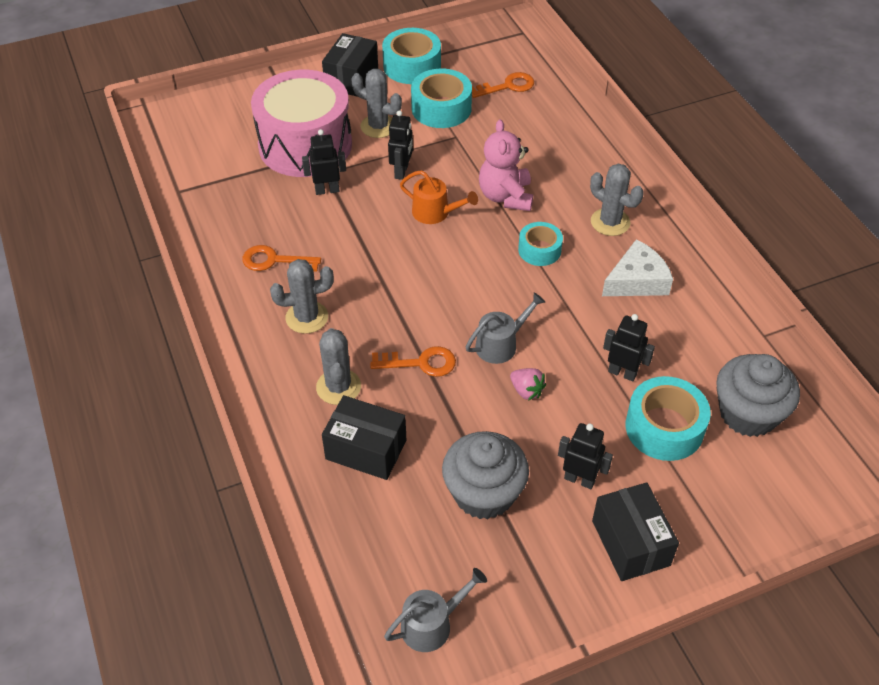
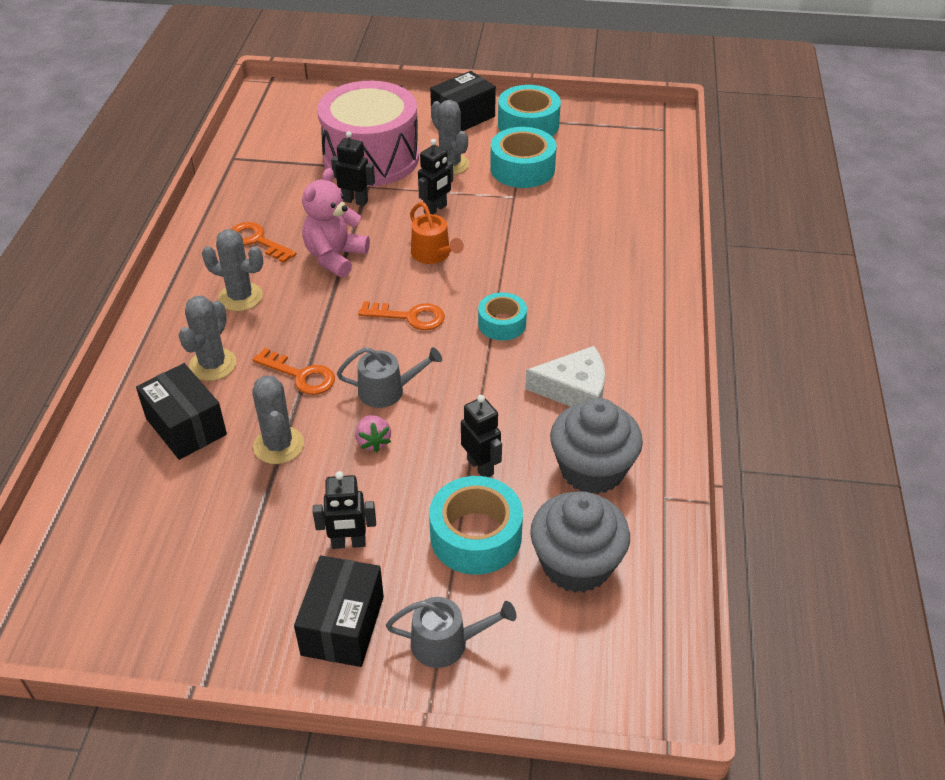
camera: 30 degrees right, 5 degrees down
(431, 624) = (100, 601): grey watering can -> grey watering can (446, 643)
(484, 493) = (250, 512): grey cupcake -> grey cupcake (592, 469)
(505, 196) = (513, 265): pink teddy bear -> pink teddy bear (335, 257)
(507, 86) = (604, 171): orange key -> orange key (409, 317)
(579, 479) = (348, 543): black robot -> black robot turned 120 degrees clockwise
(610, 222) = (596, 326): grey cactus -> grey cactus (278, 445)

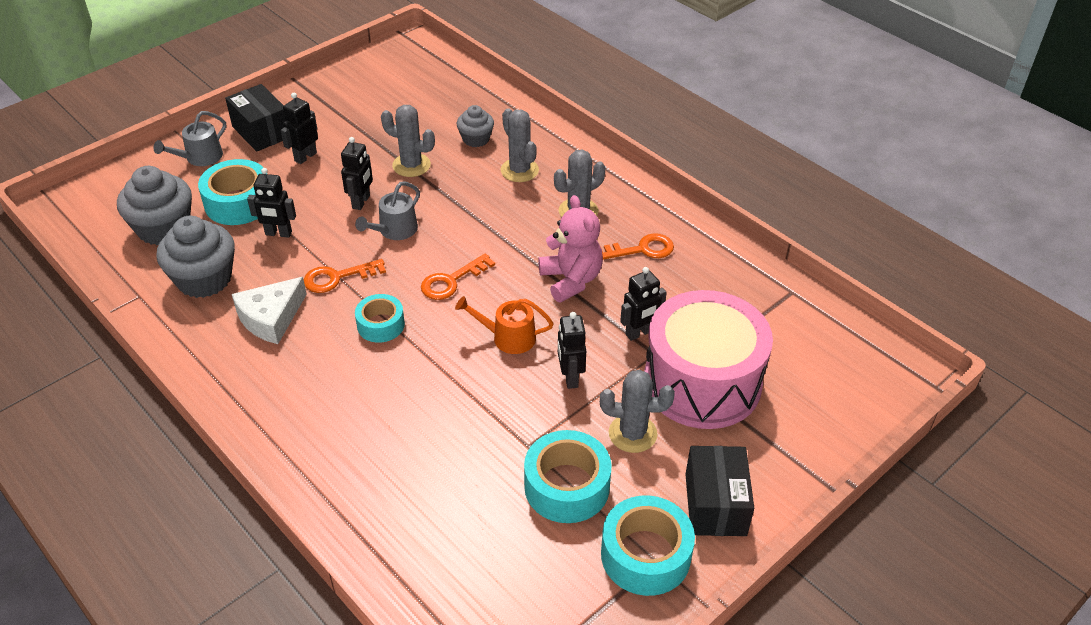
camera: 130 degrees right, 0 degrees up
(186, 426) = (476, 139): black box -> grey cupcake
(301, 375) = (460, 201): orange key -> orange key (337, 278)
(373, 441) = (361, 202): pink strawberry -> black robot

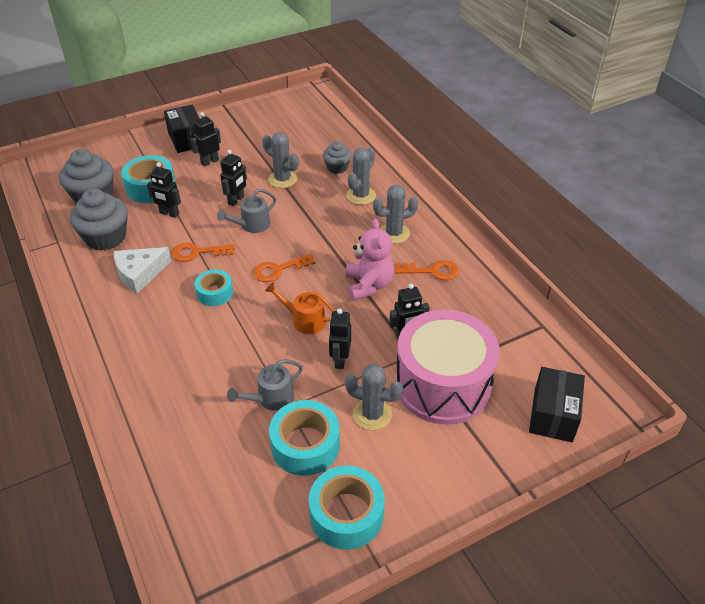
camera: 15 degrees right, 0 degrees up
(200, 157) = (138, 151): grey watering can -> grey watering can (271, 398)
(519, 170) = (361, 195): grey cactus -> grey cactus turned 45 degrees clockwise
(715, 504) = (417, 486): black box -> black box (553, 415)

